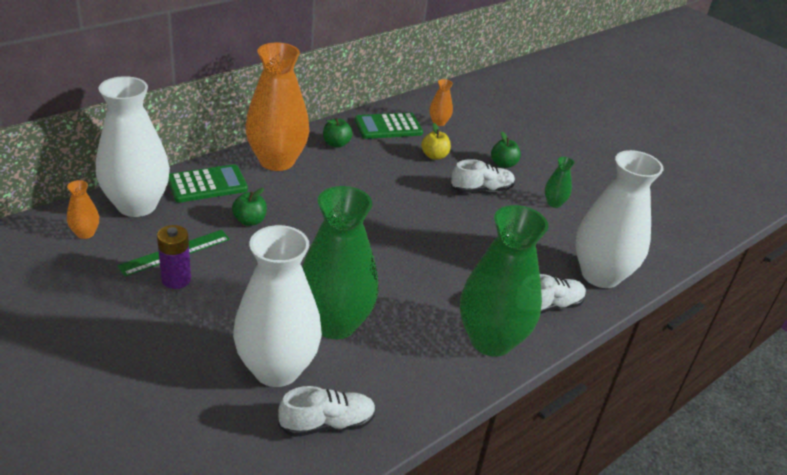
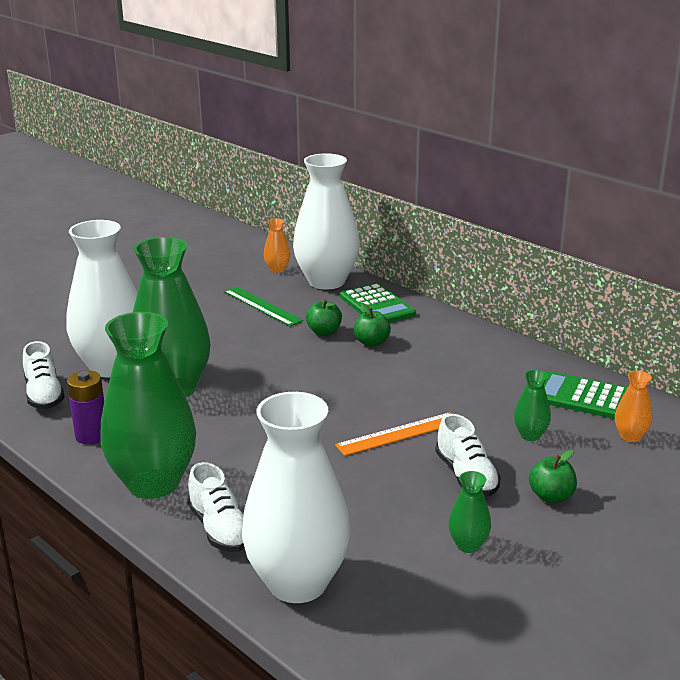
camera: 90 degrees right, 10 degrees down
(176, 279) = (224, 311): purple battery -> purple battery (91, 435)
(277, 161) = (443, 334): orange vase -> none
(336, 144) = (508, 364): green apple -> green apple (371, 342)
(388, 127) = (581, 397): green calculator -> green calculator turned 45 degrees counterclockwise
(427, 208) = (399, 434): none -> orange ruler
(434, 156) = (530, 435): yellow apple -> green vase

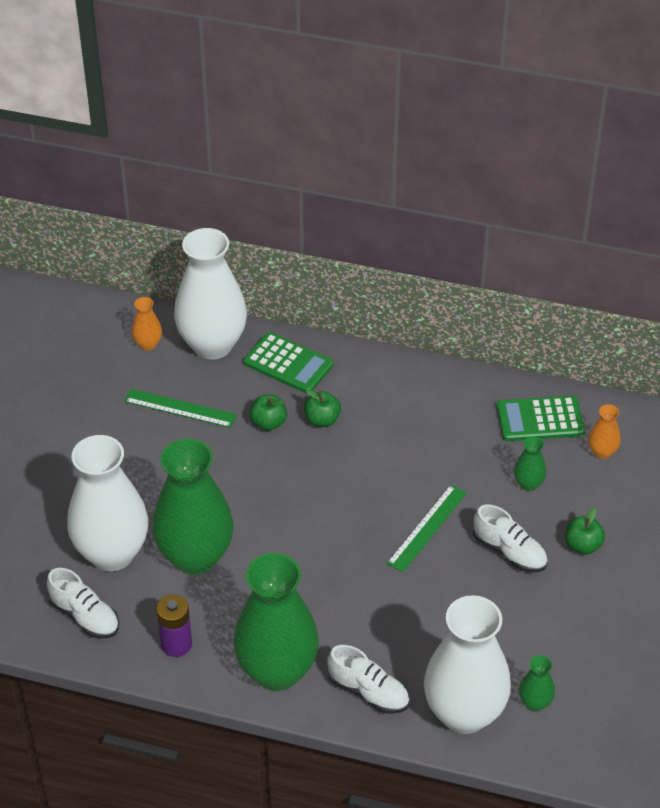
camera: 30 degrees left, 20 degrees up
(399, 434) = (427, 528): orange ruler -> green ruler
(468, 545) = (555, 622): green vase -> green vase (535, 703)

